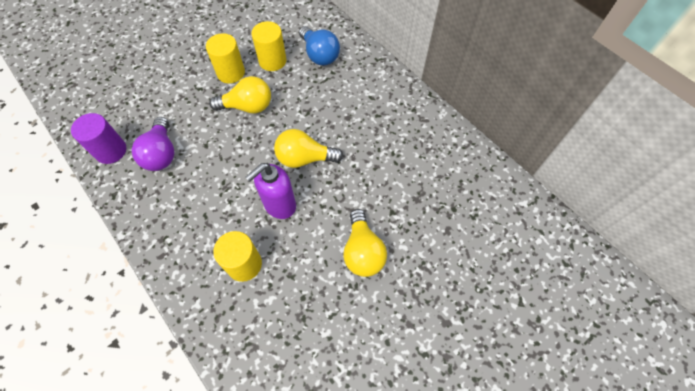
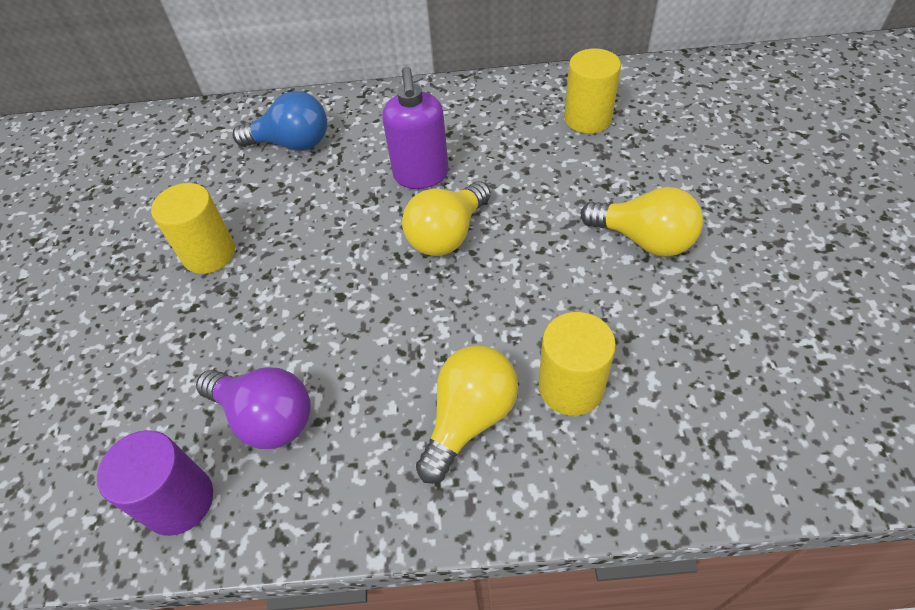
camera: 50 degrees left, 10 degrees down
(247, 106) = (294, 260): yellow light bulb -> yellow light bulb (469, 419)
(272, 61) = (244, 196): yellow cylinder -> yellow cylinder (587, 119)
(279, 205) = (501, 297): purple soap dispenser -> purple soap dispenser (421, 176)

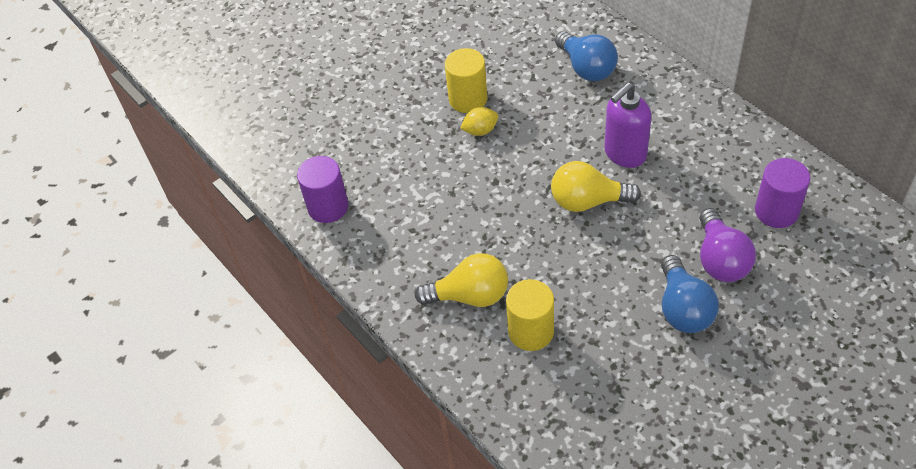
camera: 55 degrees right, 0 degrees up
(261, 268) = (480, 130): none -> yellow lemon
(266, 417) = (395, 206): purple light bulb -> purple light bulb (720, 259)
(587, 119) = (776, 211): yellow cylinder -> purple cylinder
(644, 240) = (683, 308): yellow light bulb -> blue light bulb

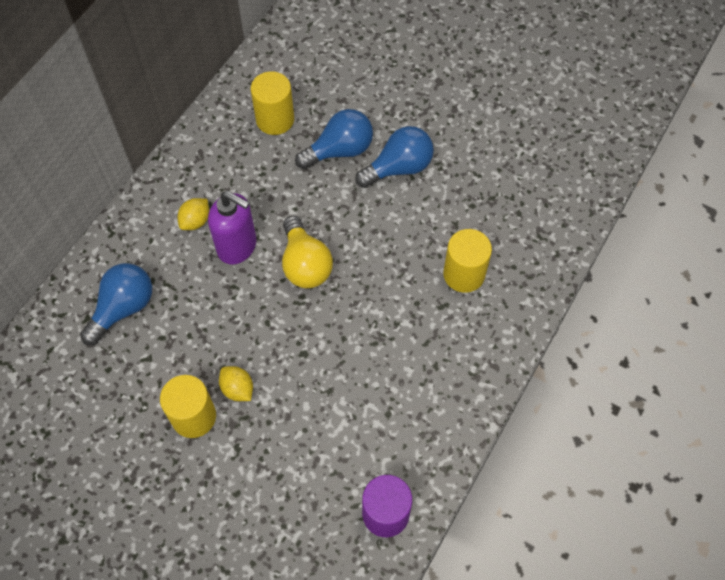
camera: 115 degrees left, 10 degrees up
(470, 295) = (445, 335): yellow light bulb -> none
(663, 128) = (195, 221): none -> yellow lemon
(720, 259) = (339, 150): purple light bulb -> blue light bulb
(776, 211) = (275, 119): purple cylinder -> yellow cylinder

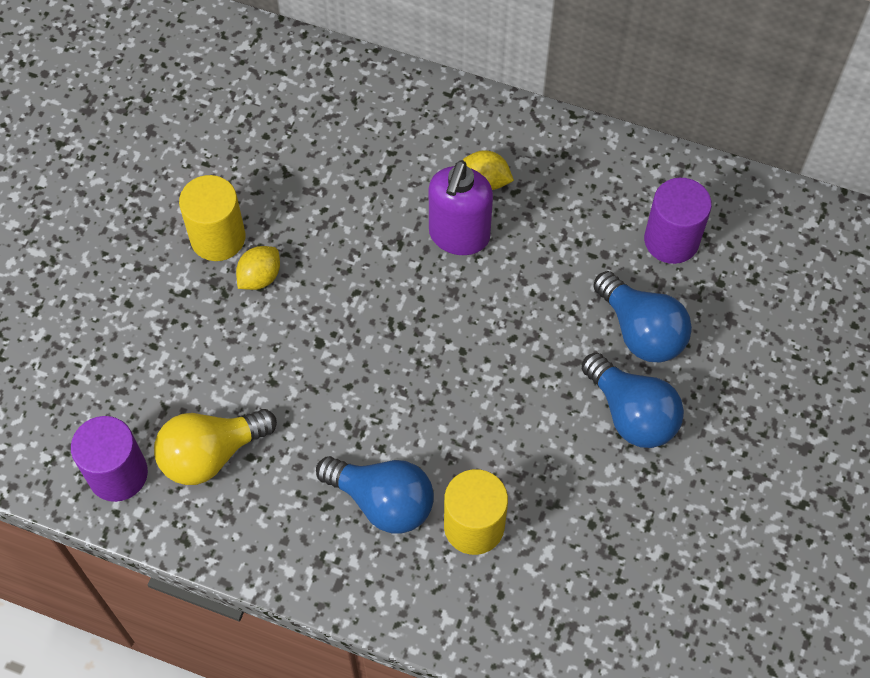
camera: 80 degrees right, 0 degrees up
(123, 308) = (347, 131): blue light bulb -> blue light bulb (382, 501)
(275, 119) = (671, 240): yellow cylinder -> purple cylinder
(305, 264) = (449, 320): yellow light bulb -> yellow light bulb (211, 454)

